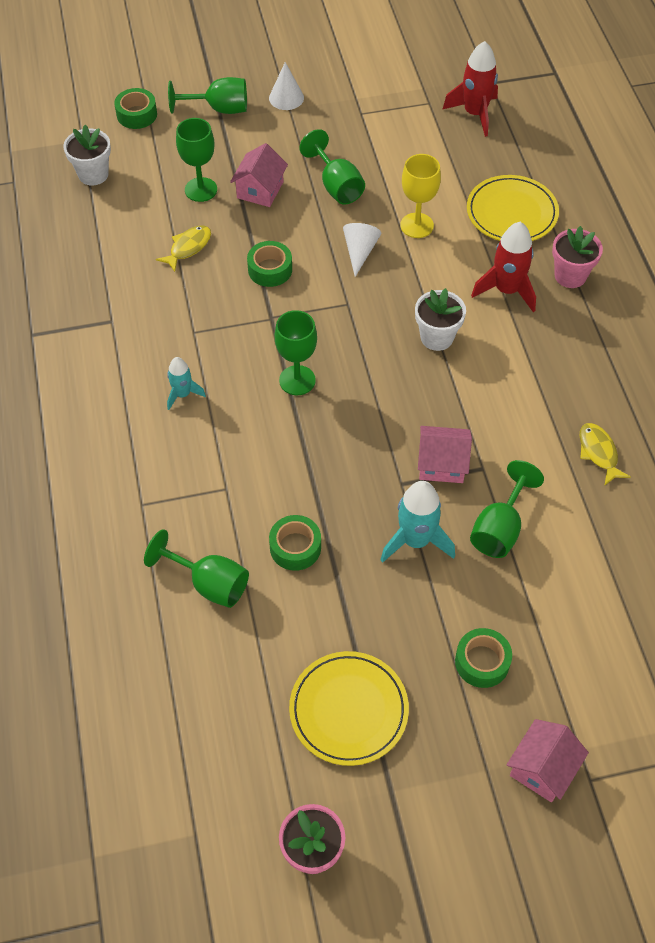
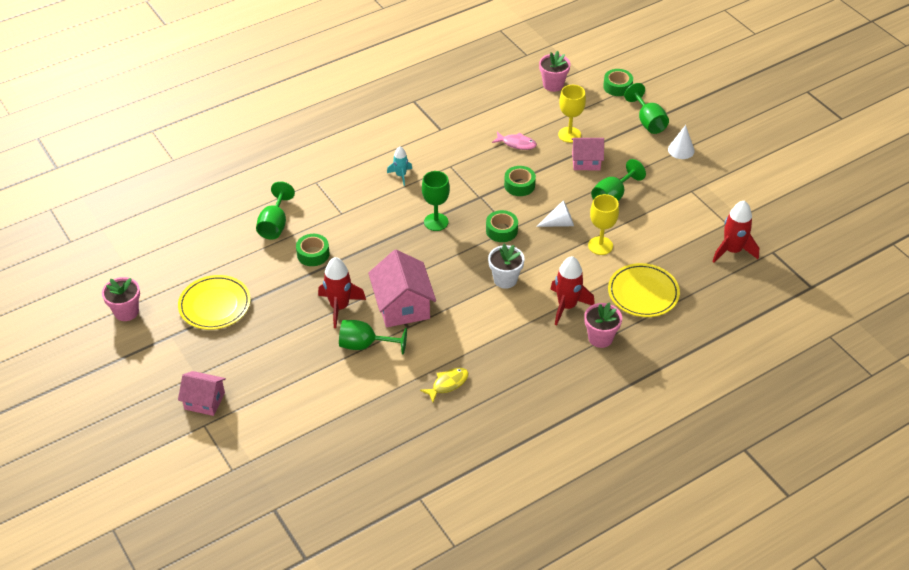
camera: 70 degrees right, 10 degrees down
(93, 174) = (553, 85): white flower pot -> pink flower pot
(188, 248) = (516, 144): yellow fish -> pink fish
(201, 189) = (569, 135): green goblet -> yellow goblet
(416, 540) = (339, 307): turquoise rocket -> red rocket
(442, 464) = (402, 306): pink house -> pink house, size x1.59
(482, 662) = (266, 357): green tape -> green tape (501, 230)

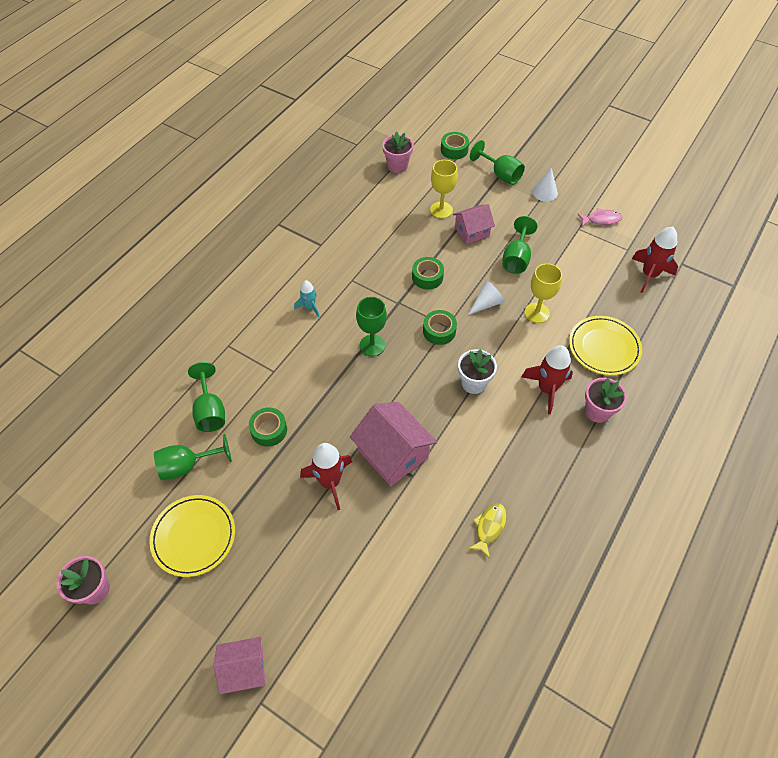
camera: 25 degrees left, 10 degrees up
(365, 345) = (381, 517): green goblet -> green goblet (187, 465)
(516, 144) = (399, 235): pink fish -> pink fish (601, 220)

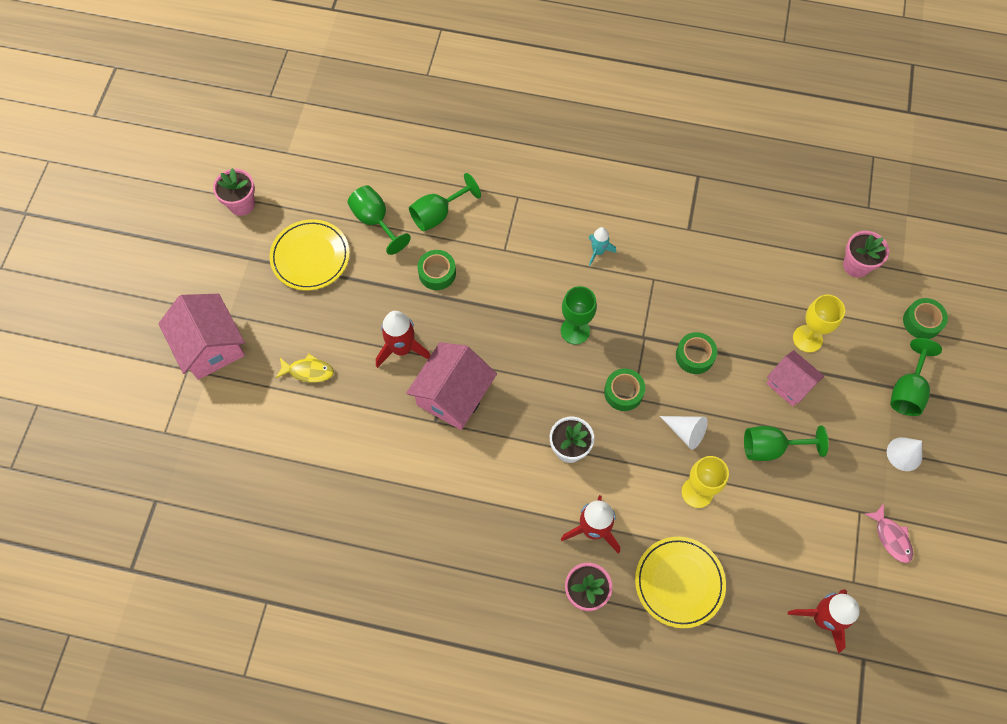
camera: 70 degrees right, 10 degrees up
(244, 669) = (210, 346): pink house -> pink house, size x1.59
(489, 527) = (405, 512): yellow fish -> yellow fish (308, 371)

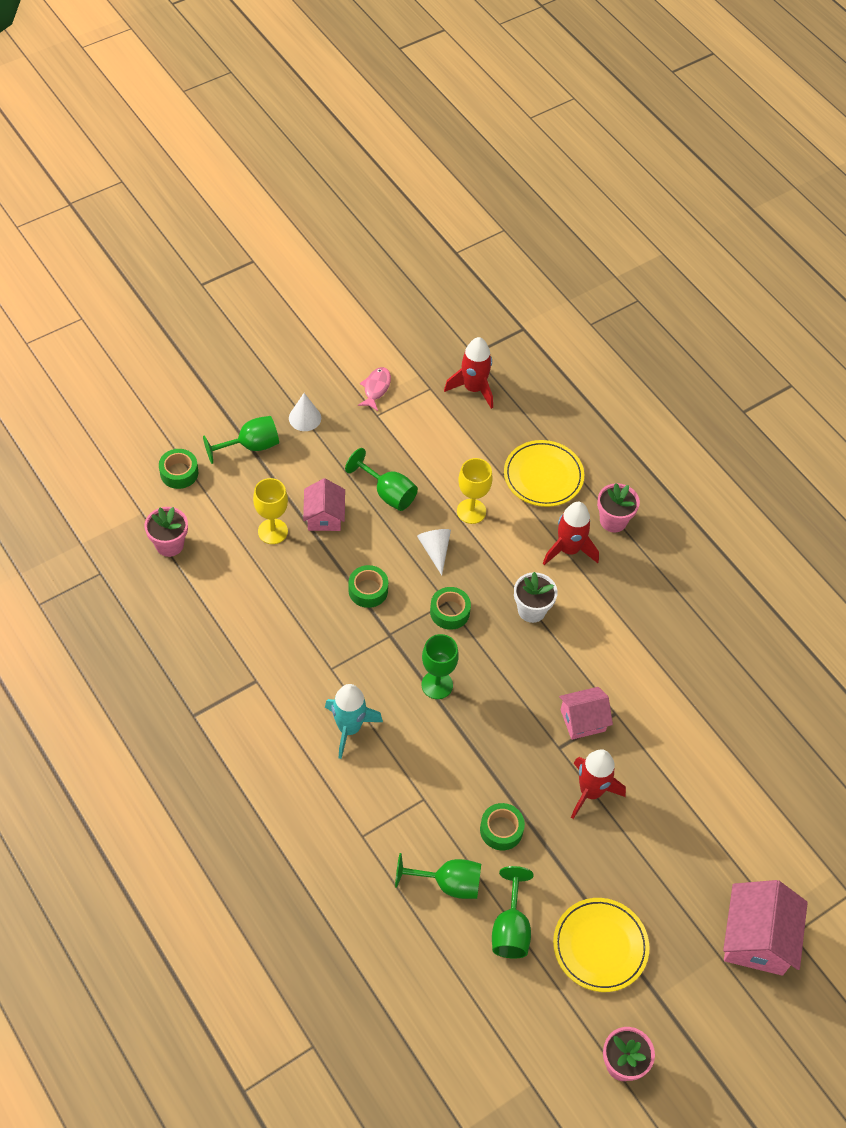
camera: 140 degrees left, 10 degrees down
(308, 371) = (686, 841): yellow fish -> none
(453, 395) = (583, 720): pink house -> pink house, size x0.63
(598, 251) = (349, 728): turquoise rocket -> turquoise rocket, size x1.69

